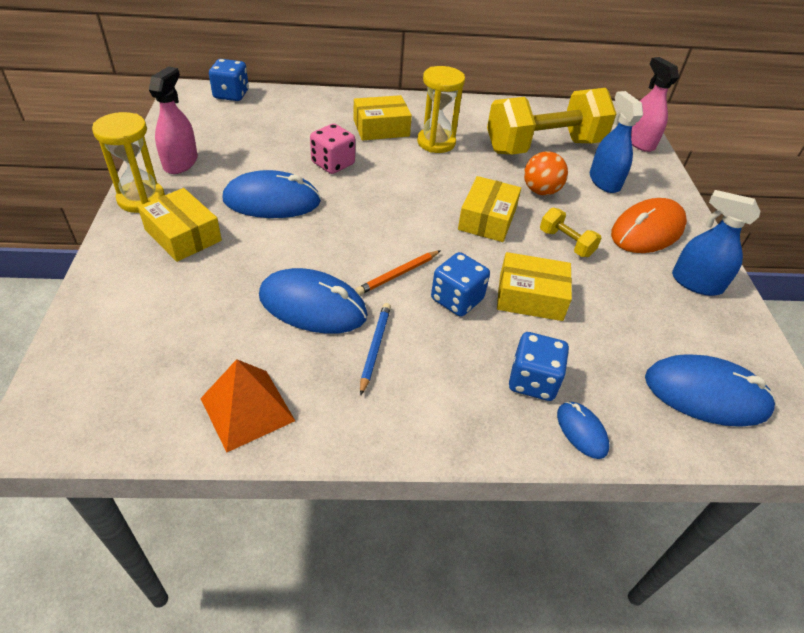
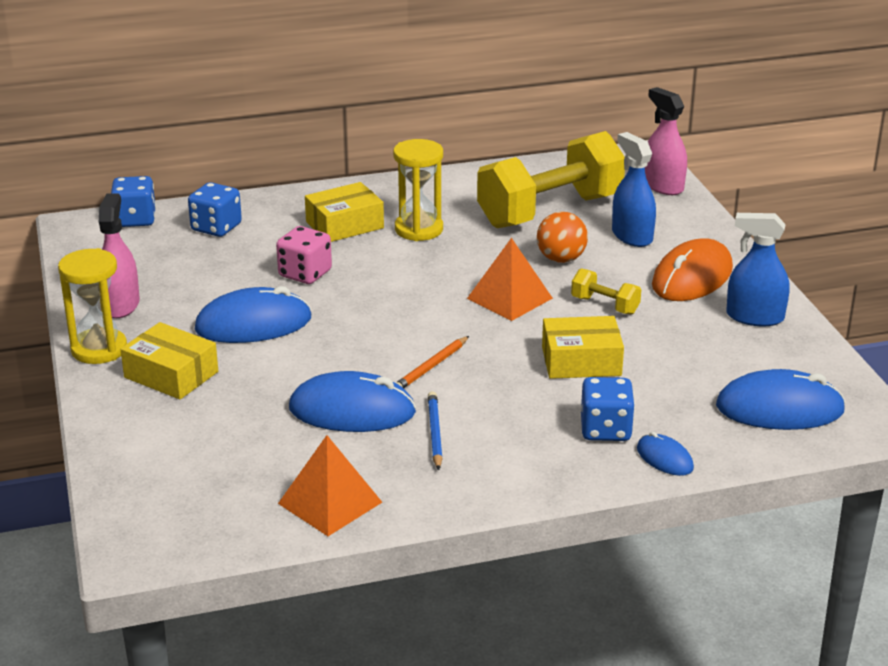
camera: 10 degrees left, 15 degrees down
(457, 299) = (503, 377): blue dice -> blue dice (216, 227)
(487, 219) = (509, 298): yellow box -> orange pyramid

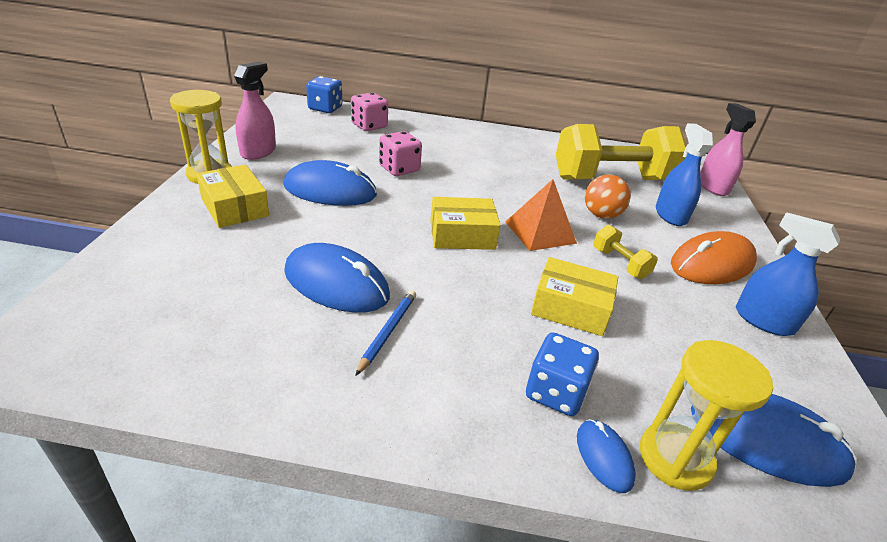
camera: 20 degrees right, 5 degrees up
(216, 227) = (369, 126): blue dice -> pink dice
(330, 502) = (230, 371): orange pyramid -> none
(344, 225) = (454, 147): yellow box -> yellow box (462, 235)
(419, 229) = (504, 164): yellow hourglass -> yellow hourglass (675, 458)
(430, 367) = (433, 267): orange pencil -> none

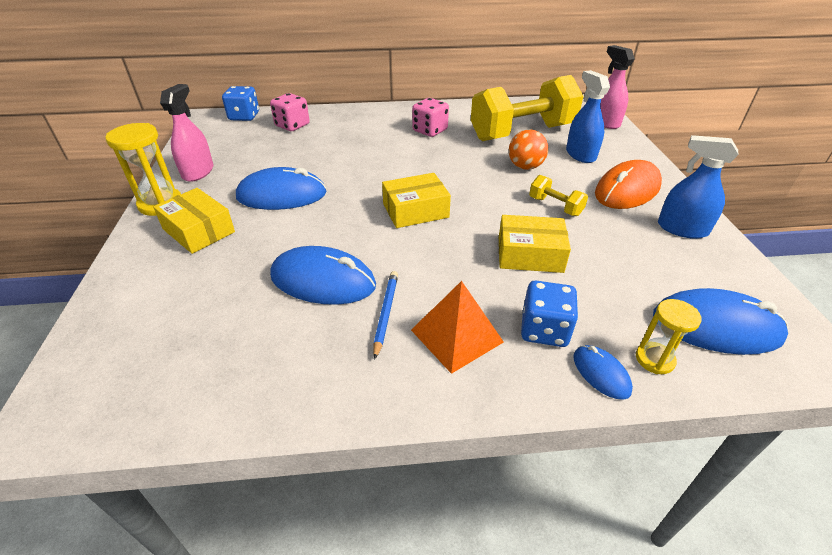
camera: 10 degrees left, 5 degrees up
(399, 169) = (336, 161): pink dice -> pink dice (430, 130)
(540, 232) = (480, 193): orange pyramid -> orange pyramid (456, 336)
(675, 458) = (654, 359): yellow hourglass -> yellow hourglass, size x0.62

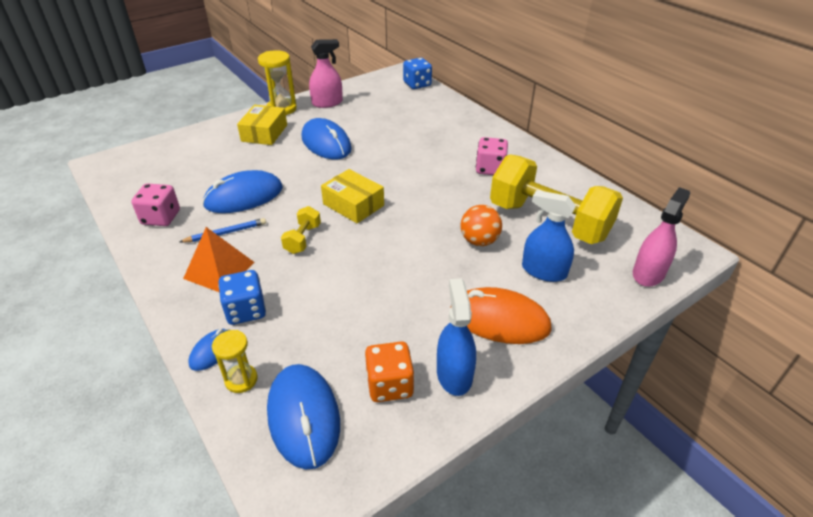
camera: 60 degrees right, 0 degrees up
(292, 125) = (425, 107): pink dice -> pink dice (161, 218)
(323, 280) = (244, 196): blue mouse -> blue mouse turned 75 degrees clockwise
(530, 254) = (336, 280): yellow box -> none
(555, 206) = (423, 277): yellow dumbbell -> yellow dumbbell (303, 239)
(580, 154) = (544, 271): blue spray bottle -> blue spray bottle turned 105 degrees counterclockwise
(686, 264) = (389, 385): none -> orange dice

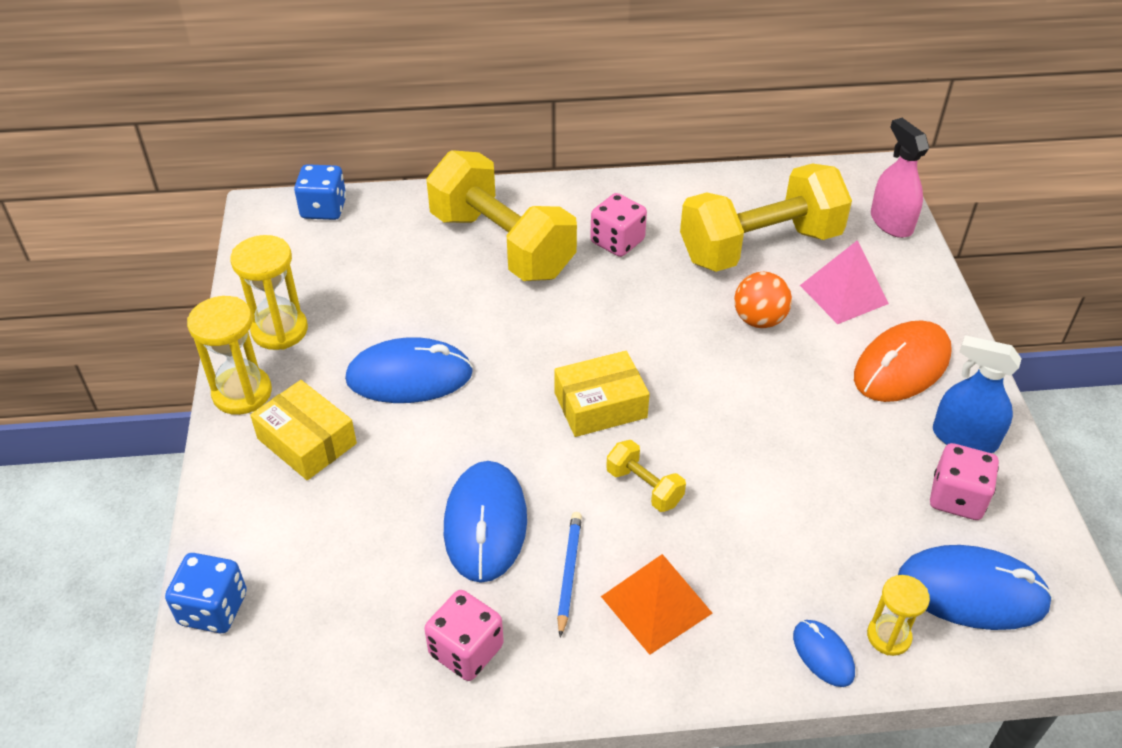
camera: 60 degrees left, 5 degrees up
(246, 310) = (762, 596): blue dice -> blue dice (213, 608)
(327, 103) = (280, 330): pink spray bottle -> yellow hourglass
(389, 385) = (957, 498): orange dice -> pink dice
(445, 136) = (502, 245): none -> yellow dumbbell
(544, 271) = (844, 294): blue spray bottle -> pink pyramid

